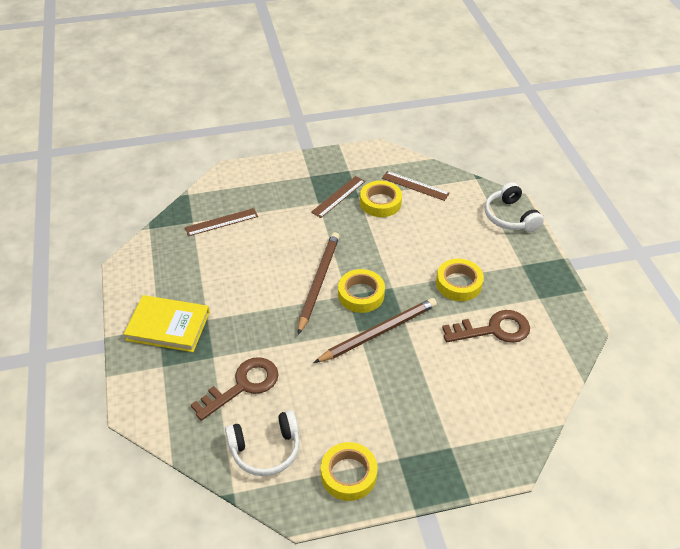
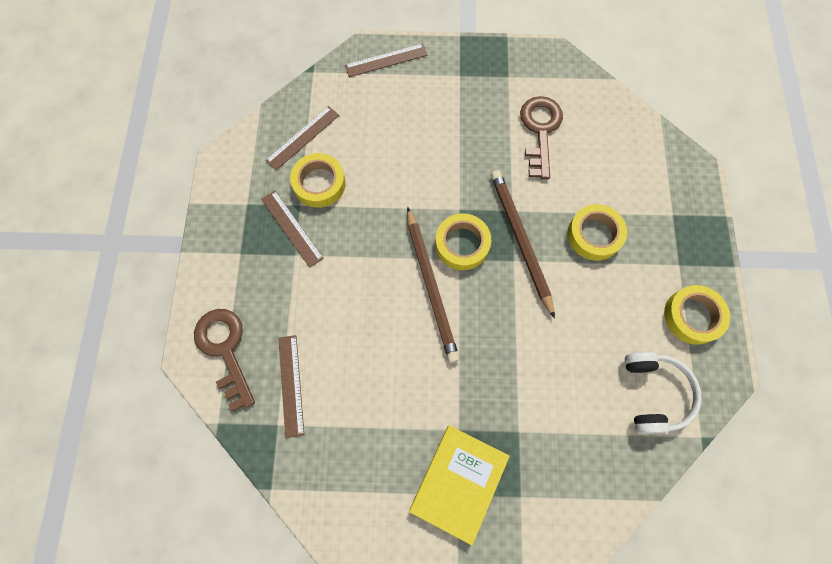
camera: 75 degrees left, 25 degrees up
(243, 385) = (566, 403): brown key -> brown key (225, 350)
(318, 282) = (431, 286): brown pencil -> brown pencil turned 135 degrees counterclockwise
(458, 283) = (470, 142): yellow tape -> yellow tape (594, 235)
(510, 217) = (386, 60): white headphones -> brown ruler

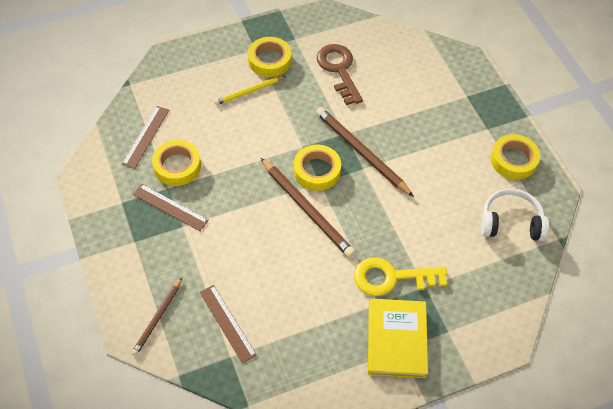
camera: 25 degrees left, 15 degrees down
(225, 350) = (157, 318): brown key -> brown pencil
(386, 60) = (189, 57): brown ruler -> none
(431, 123) = (249, 91): none -> yellow pencil
(486, 405) = (391, 277): none -> yellow key
(594, 235) = (415, 129): yellow tape -> yellow tape (269, 60)
(653, 393) = (511, 222): white headphones -> white headphones turned 60 degrees counterclockwise

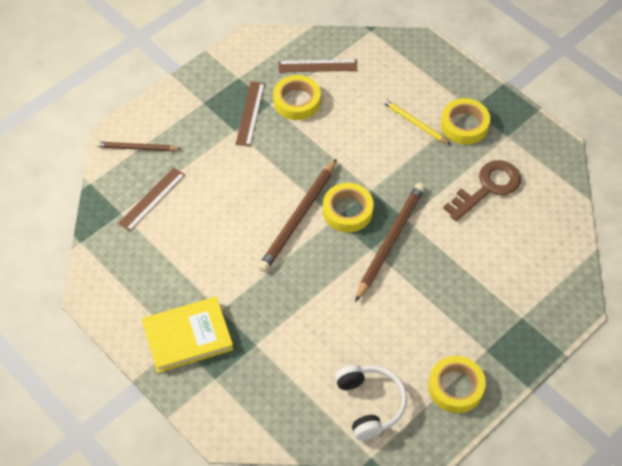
camera: 70 degrees right, 0 degrees up
(391, 277) = (253, 312): yellow key -> none

